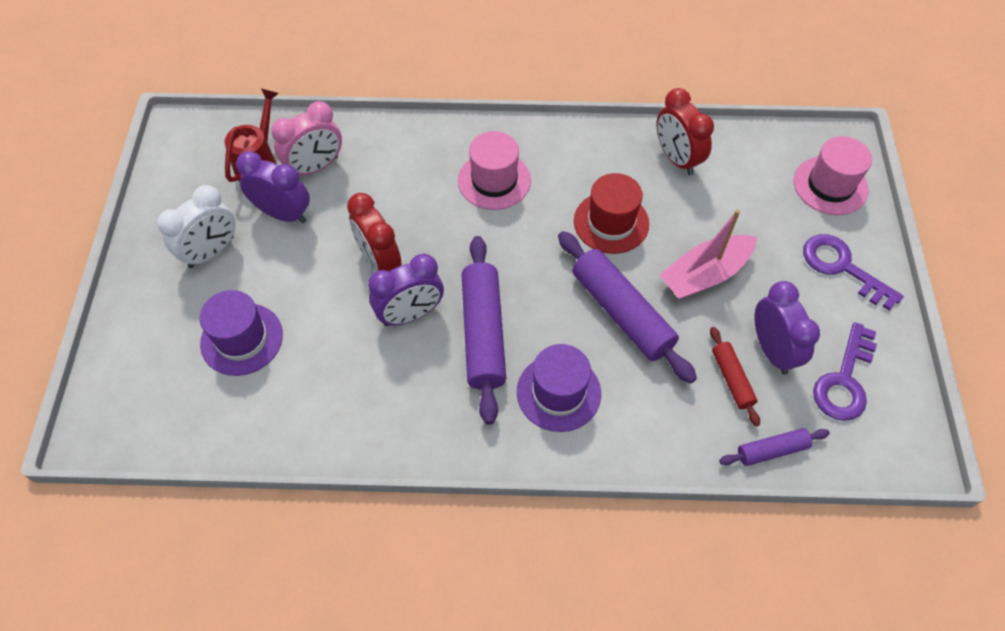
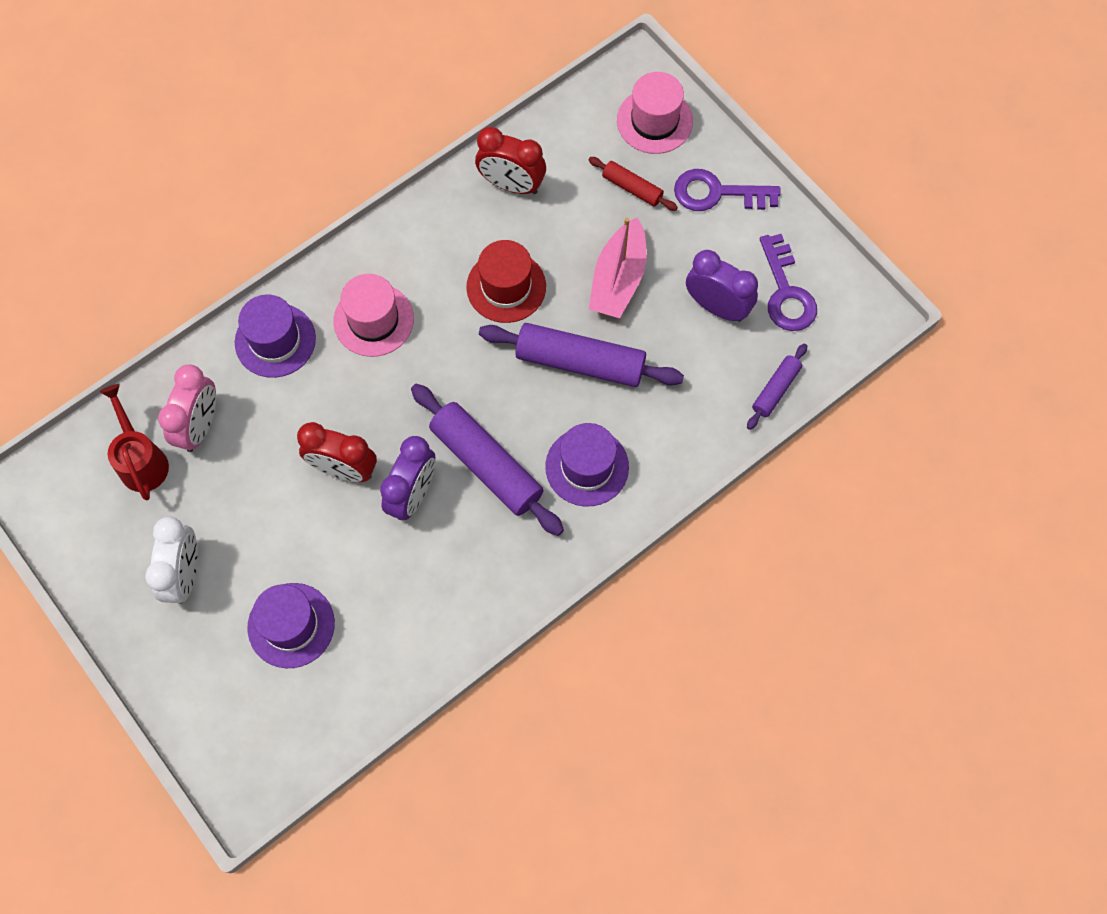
camera: 40 degrees left, 10 degrees up
(283, 214) = (214, 491): purple clock -> none
(415, 149) = (275, 340): none -> purple hat
(732, 379) = (705, 354): red rolling pin -> red rolling pin (632, 188)

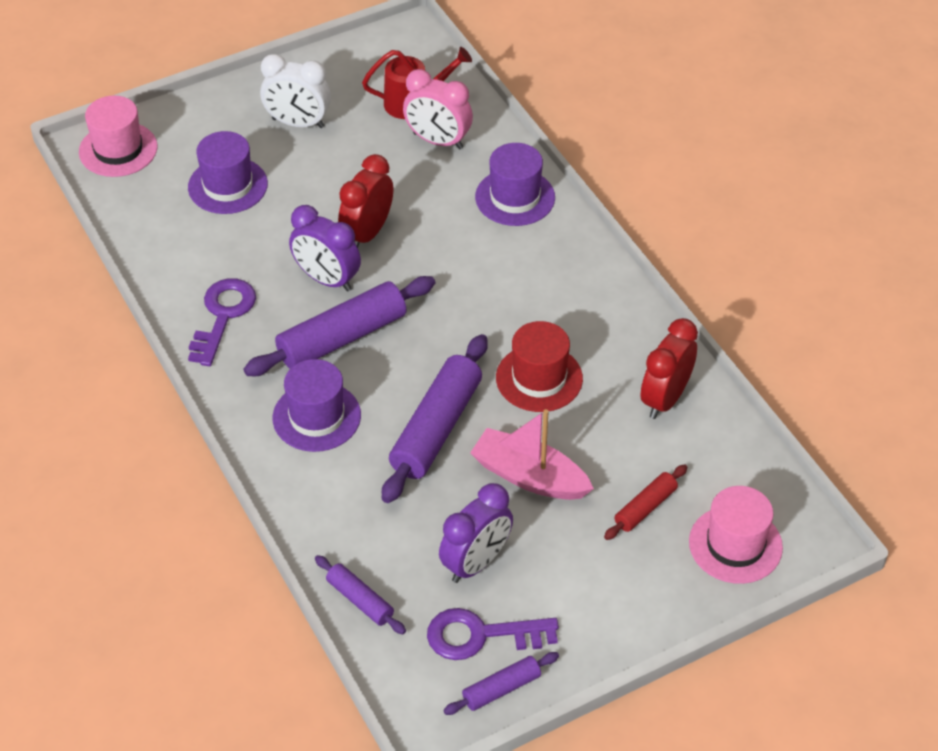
camera: 100 degrees right, 20 degrees down
(373, 320) = (522, 270): pink hat -> pink hat (118, 149)
(717, 193) = (626, 590): purple key -> purple key (223, 316)
(831, 270) = (501, 689): none -> purple rolling pin

